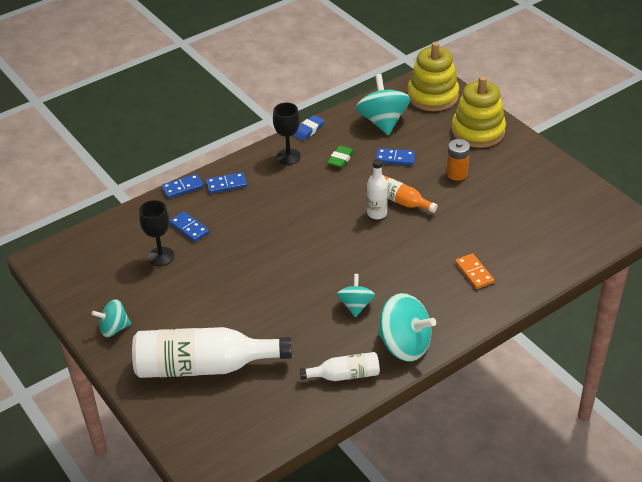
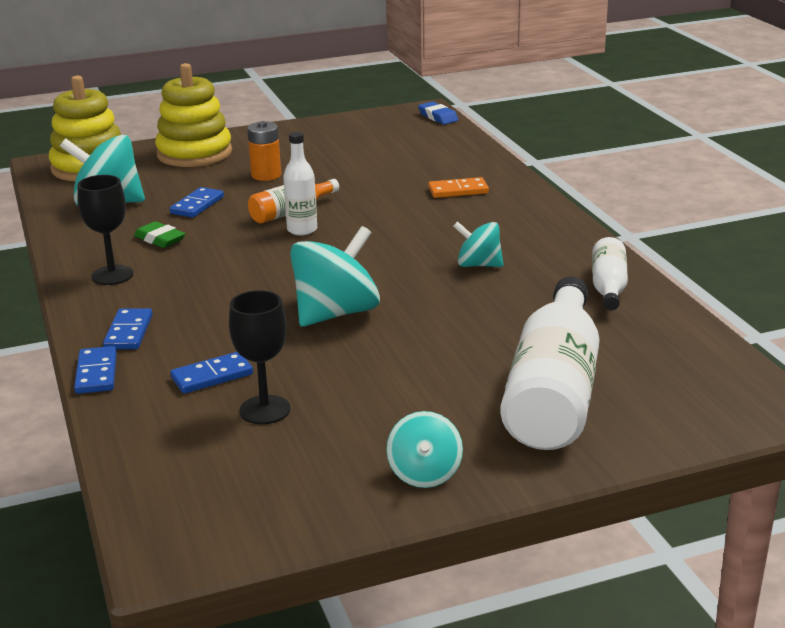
camera: 75 degrees left, 15 degrees down
(308, 130) = (65, 254): blue eraser -> blue eraser (438, 117)
(404, 345) = (567, 244): turquoise spinning top -> turquoise spinning top (336, 313)

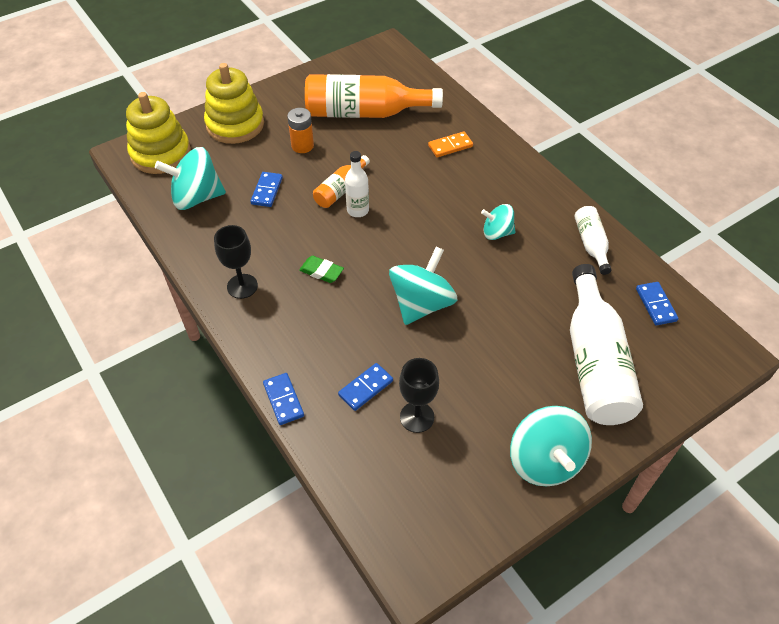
camera: 15 degrees left, 25 degrees up
(129, 332) = (285, 350): blue domino -> blue domino (656, 305)
(160, 239) = (257, 237): green eraser -> green eraser (321, 271)
(362, 157) = (364, 113): none -> orange bottle
(424, 474) = (545, 461): turquoise spinning top -> turquoise spinning top, size x1.70
(438, 117) = (400, 53): blue eraser -> none

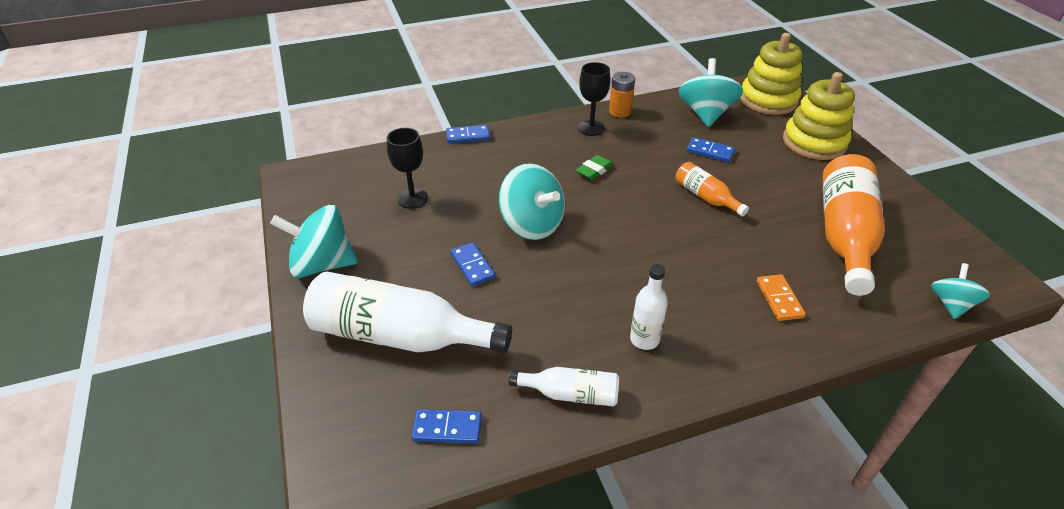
camera: 105 degrees right, 10 degrees down
(302, 146) = (780, 181): orange battery -> orange battery (620, 111)
(358, 210) = (672, 204): white bottle -> white bottle (644, 339)
(365, 388) = (456, 176): blue domino -> blue domino (472, 266)
(497, 233) = (614, 305): turquoise spinning top -> turquoise spinning top (951, 304)

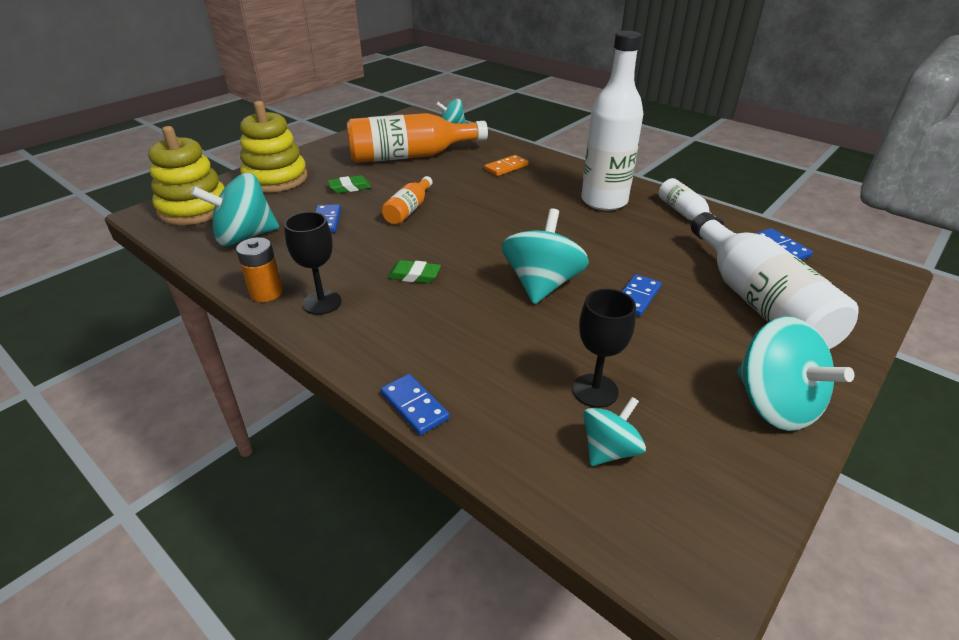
camera: 120 degrees left, 5 degrees down
(373, 184) = (609, 450): none -> turquoise spinning top
(644, 339) = (604, 201): white bottle -> white bottle, size x2.00
(773, 177) = (349, 187): none -> green eraser

